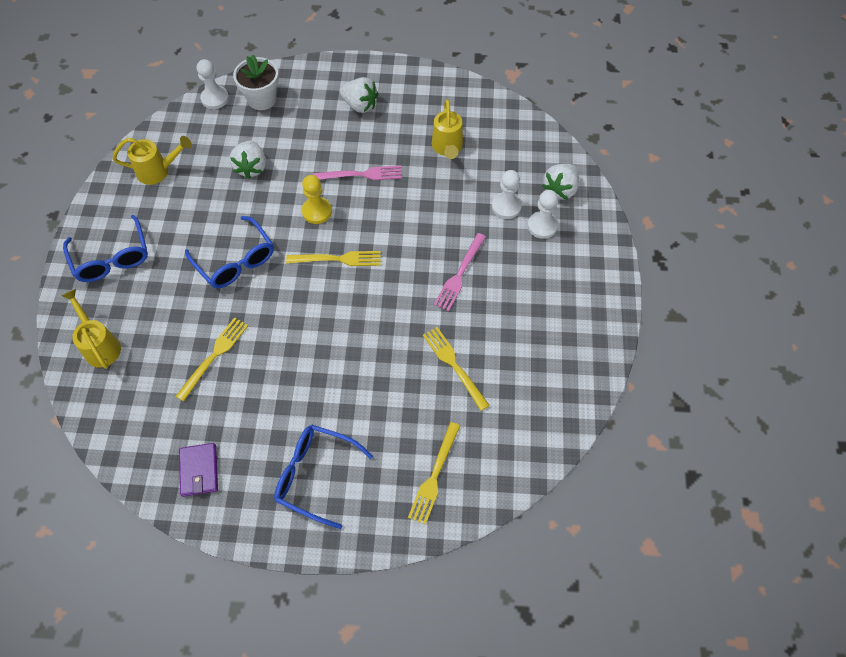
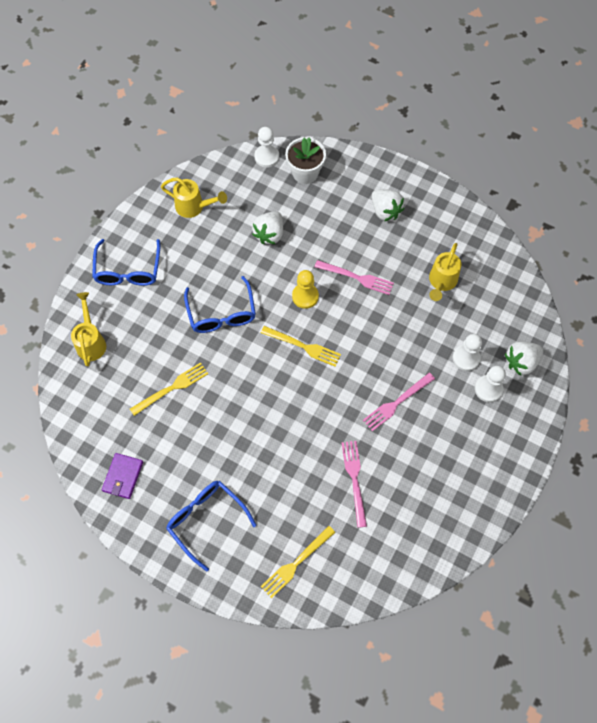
camera: 25 degrees right, 5 degrees up
(453, 365) = (354, 479): yellow fork -> pink fork

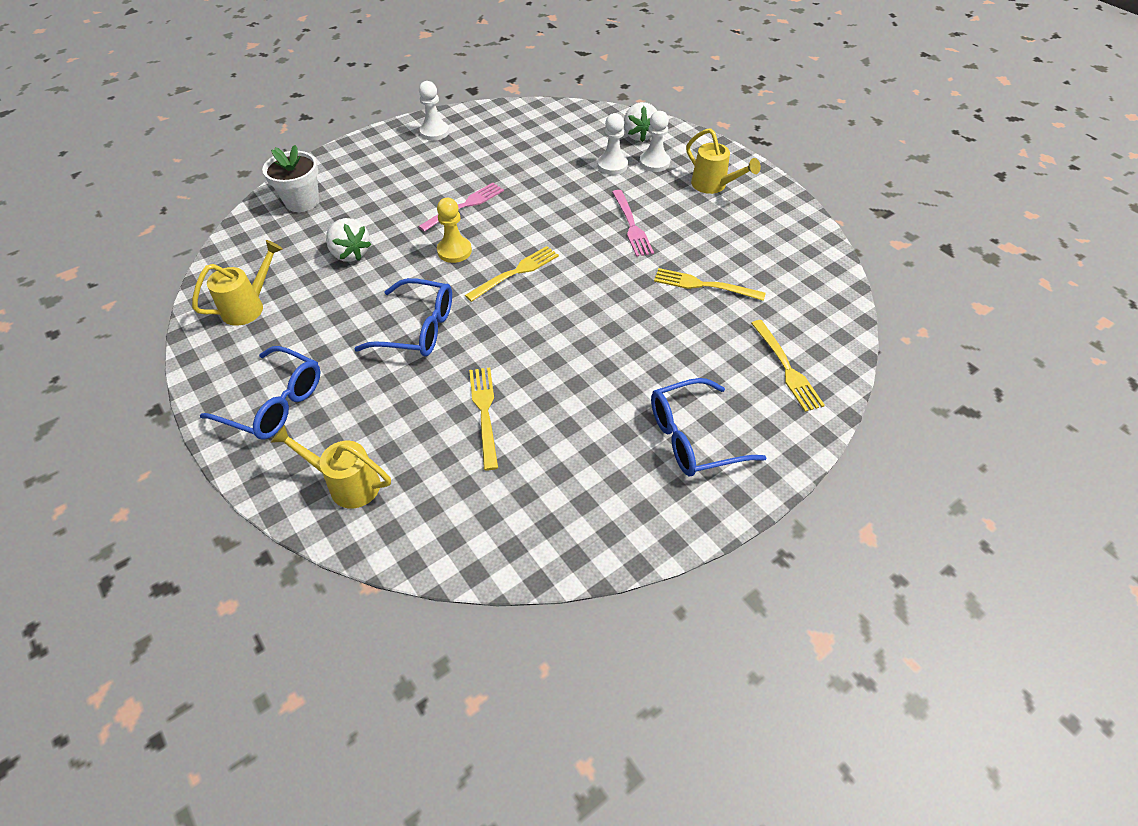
camera: 65 degrees left, 15 degrees down
(123, 476) = (582, 513): purple wallet -> none
(266, 157) = (250, 223): white pawn -> white pawn (434, 132)
(354, 479) = (703, 285): pink fork -> yellow fork
(385, 211) = (405, 162): white strawberry -> none
(441, 282) = (518, 153): yellow watering can -> yellow watering can (713, 186)

